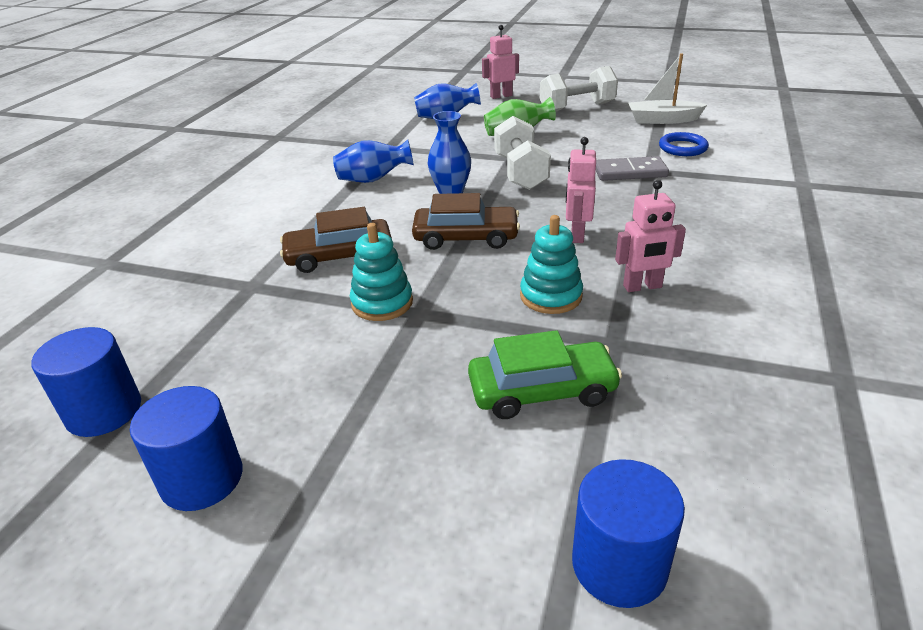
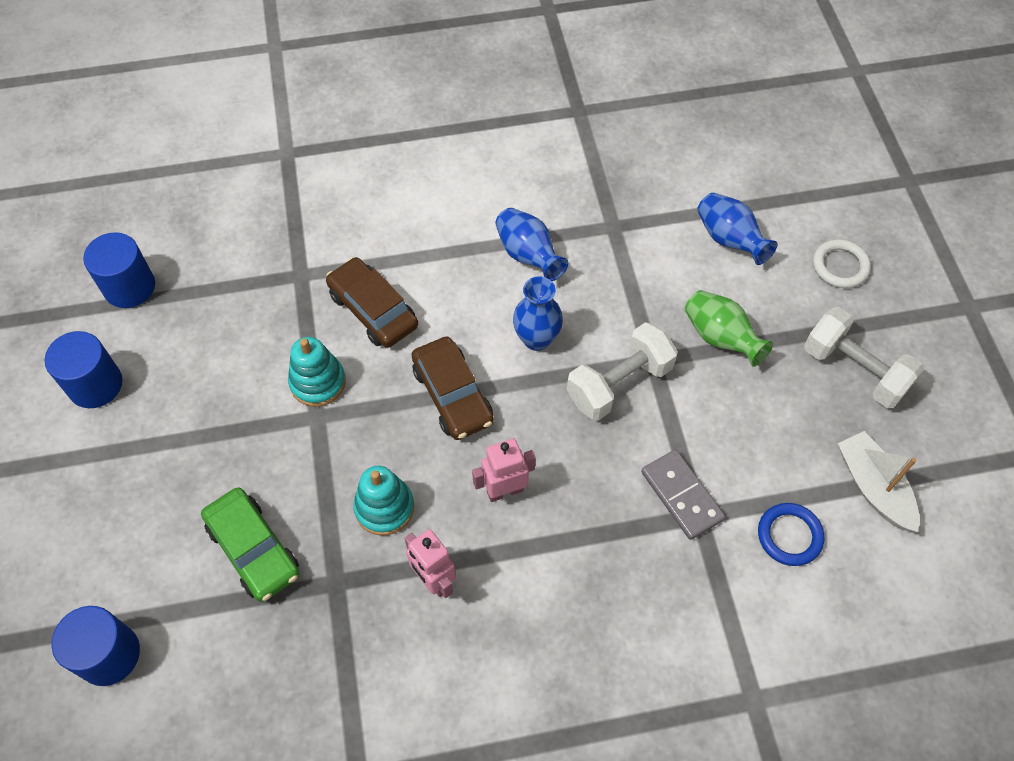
camera: 60 degrees right, 25 degrees up
(501, 96) = (840, 266): pink robot -> white ring

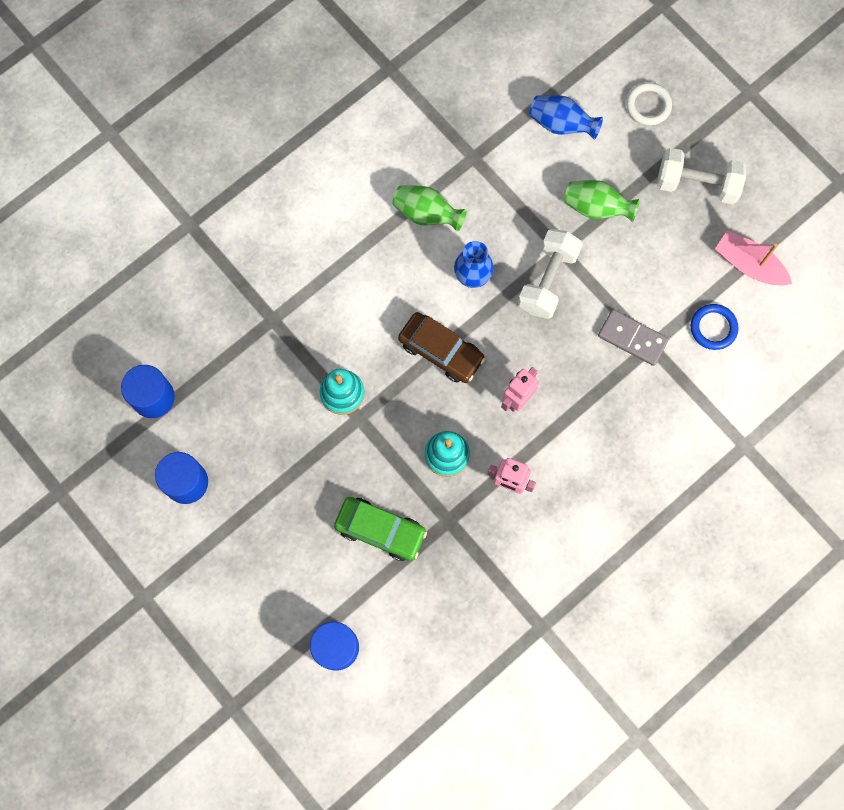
camera: 30 degrees left, 15 degrees up
(373, 310) = (344, 318): brown car -> none
(528, 255) = (426, 214): blue vase -> green vase
(873, 487) = (749, 265): white boat -> pink boat

